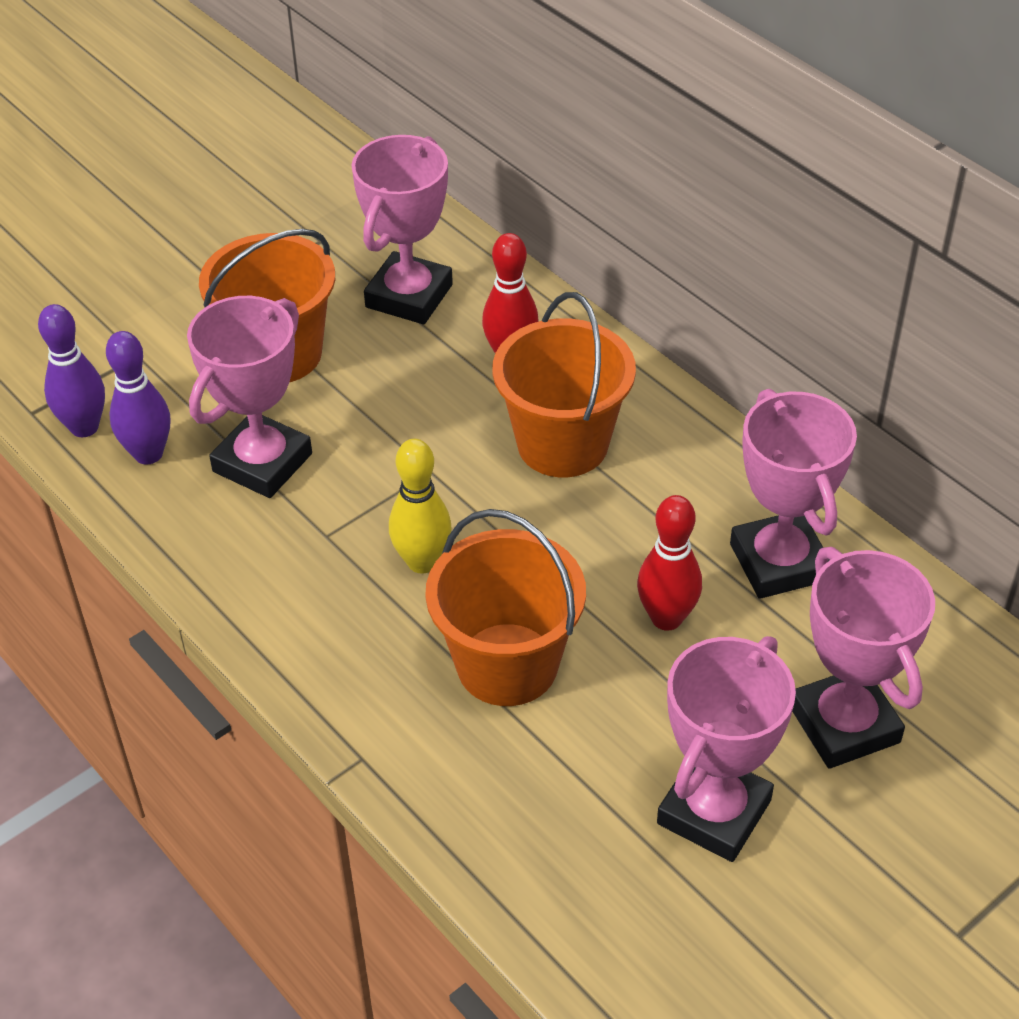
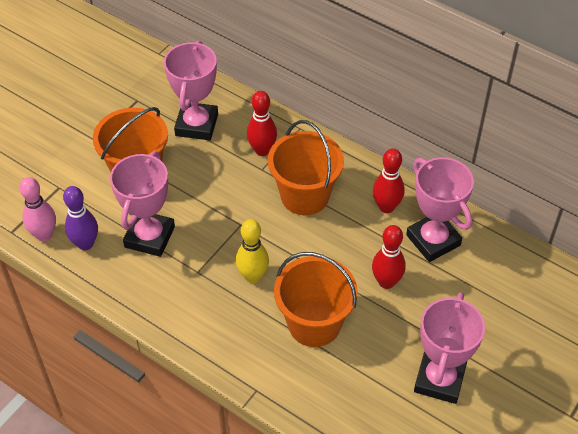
camera: 15 degrees left, 5 degrees up
(84, 427) = (44, 235): purple bowling pin -> pink bowling pin
(708, 489) = (386, 207): none -> red bowling pin
(844, 724) = (489, 320): pink trophy -> none

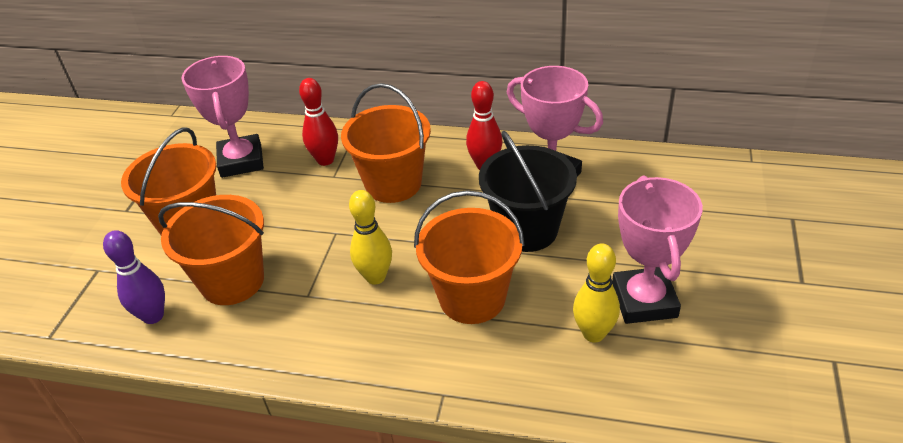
camera: 20 degrees left, 10 degrees down
(44, 235) = (95, 325): pink bowling pin -> none
(149, 237) = (232, 281): pink trophy -> orange bucket
(386, 282) = (527, 230): red bowling pin -> black bucket
(386, 390) = (593, 333): none -> yellow bowling pin

